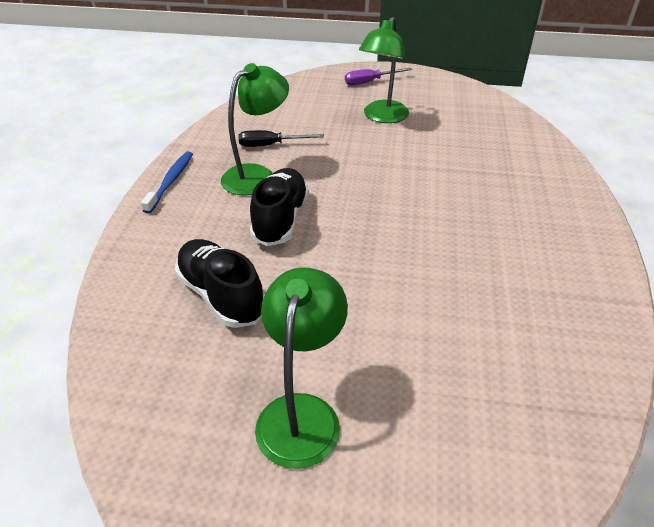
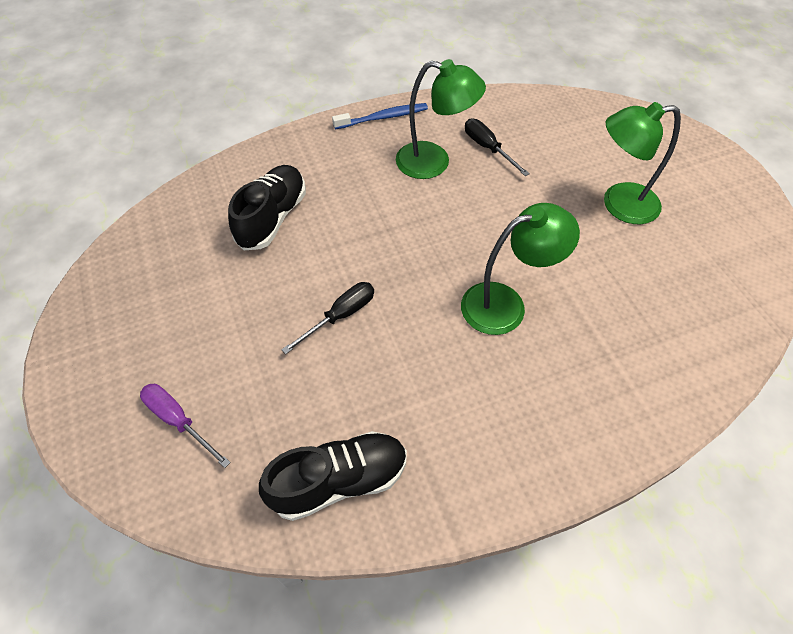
camera: 60 degrees right, 15 degrees up
(280, 219) = (385, 207): black shoe -> black shoe (339, 481)
(302, 413) = (186, 319): green lamp -> green lamp (505, 304)
(370, 82) = (684, 163): purple screwdriver -> purple screwdriver (179, 421)
(383, 290) = (340, 316): none -> black screwdriver

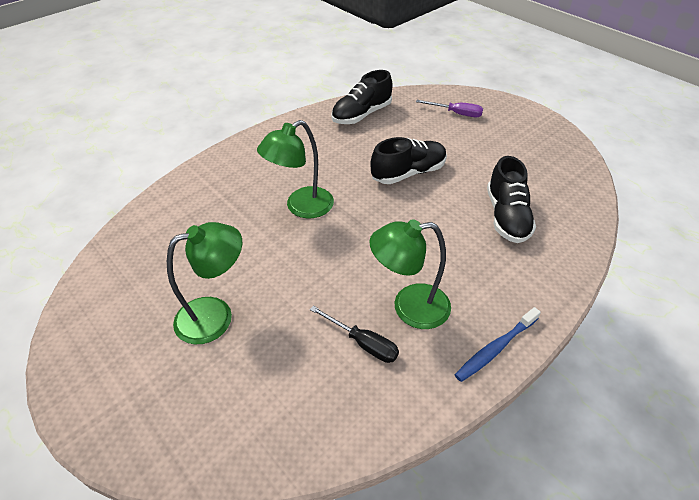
camera: 160 degrees right, 10 degrees down
(340, 316) = (408, 173): black screwdriver -> black shoe

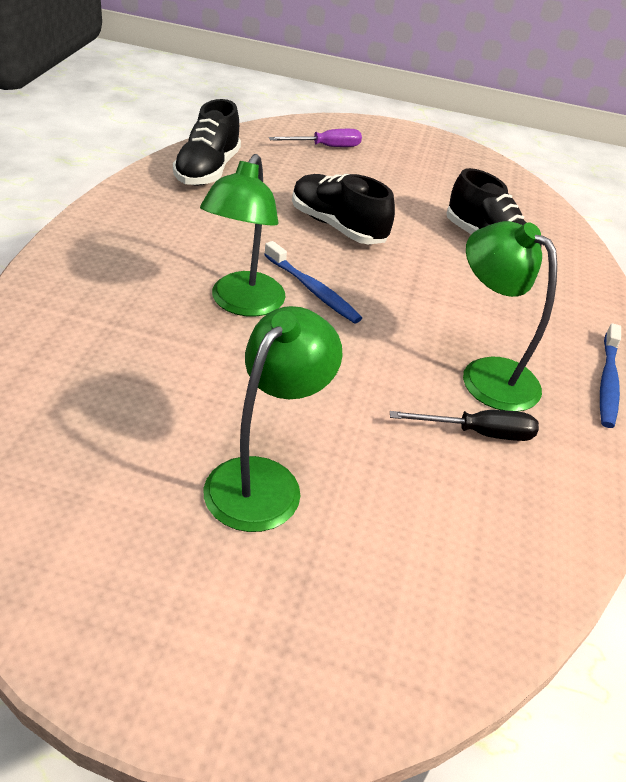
camera: 40 degrees left, 5 degrees down
(351, 211) = (312, 290): none -> blue toothbrush
(408, 173) = (337, 227): black shoe -> black shoe turned 75 degrees counterclockwise
(409, 307) = (487, 374): green lamp -> green lamp turned 90 degrees clockwise

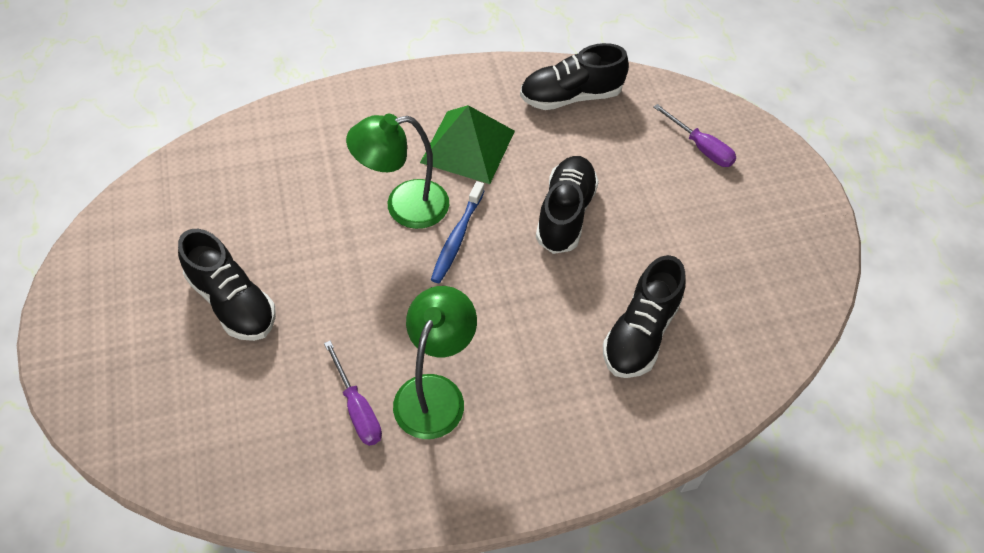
camera: 65 degrees right, 15 degrees up
(205, 240) = (467, 146): none -> green pyramid
(264, 480) = (232, 302): green lamp -> black shoe
(478, 433) = (357, 408): black screwdriver -> purple screwdriver
(607, 382) = (491, 487): blue toothbrush -> none

